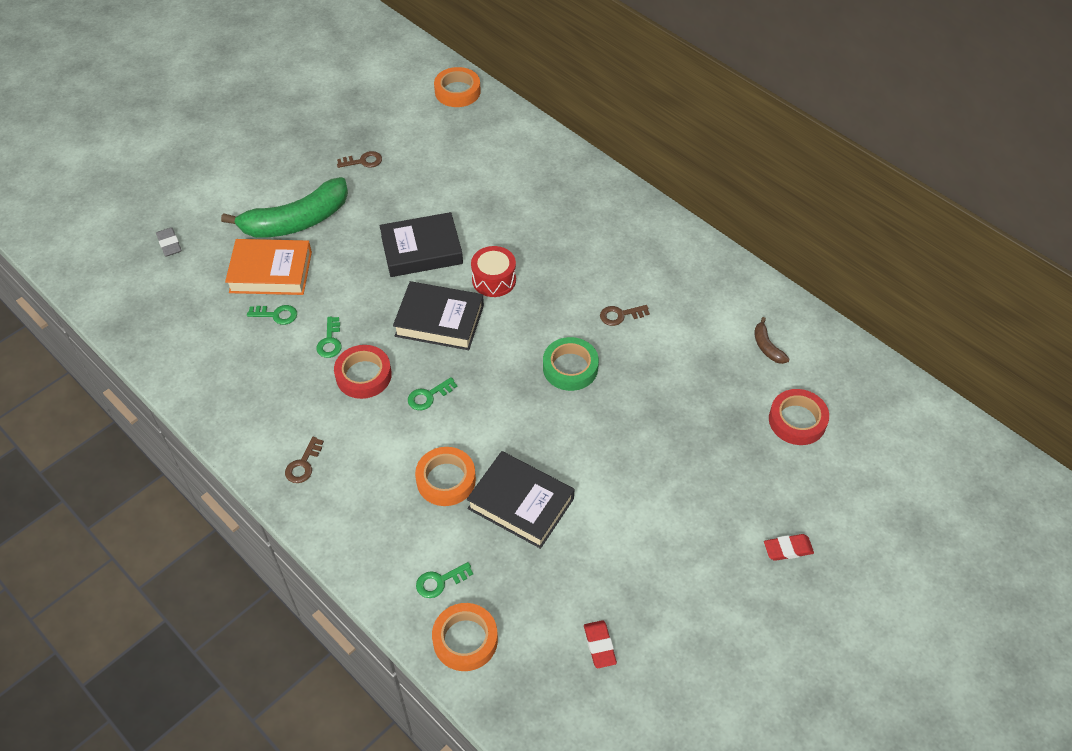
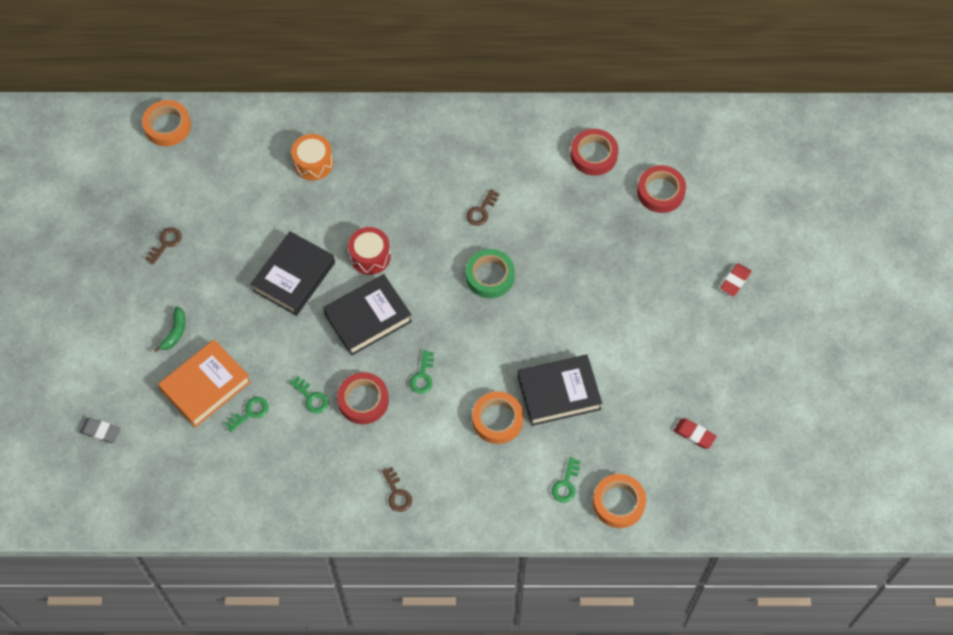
camera: 45 degrees left, 10 degrees up
(296, 221) = (175, 332): green banana -> green banana, size x0.42
(530, 186) = (313, 163): none -> orange drum
(767, 347) = (593, 155): brown banana -> red tape

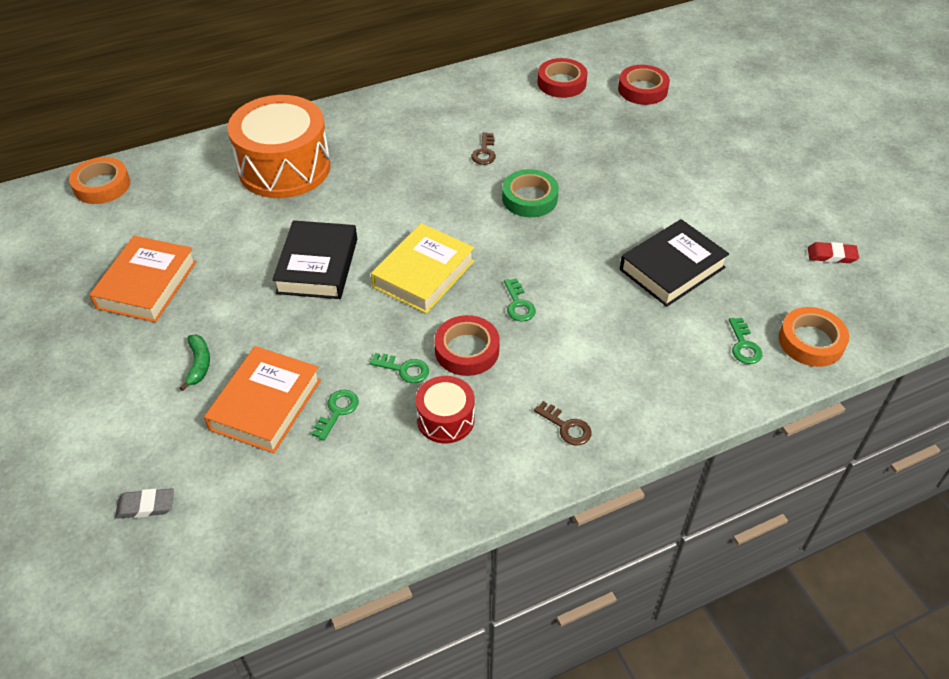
camera: 25 degrees left, 15 degrees down
(165, 243) = (147, 284): brown key -> orange book
(313, 163) = (284, 168): orange drum -> orange drum, size x2.02
(368, 318) = (423, 274): black book -> yellow book
(370, 256) = (392, 222): red drum -> red drum (445, 419)
(497, 420) = (627, 314): orange tape -> none
(735, 281) = (762, 129): red eraser -> none

